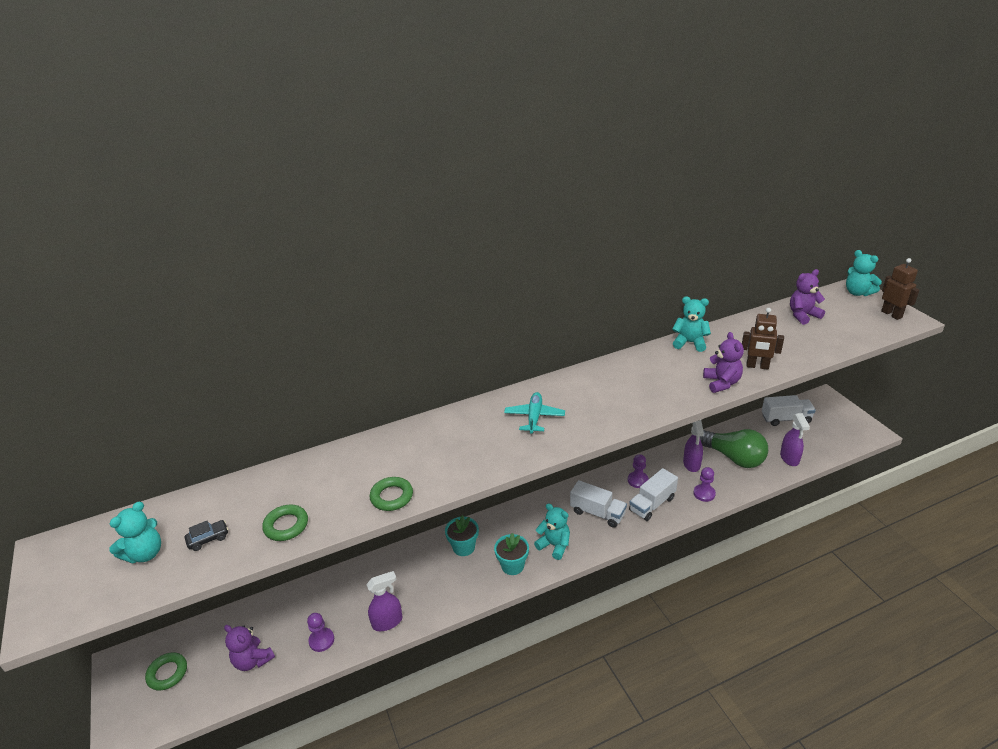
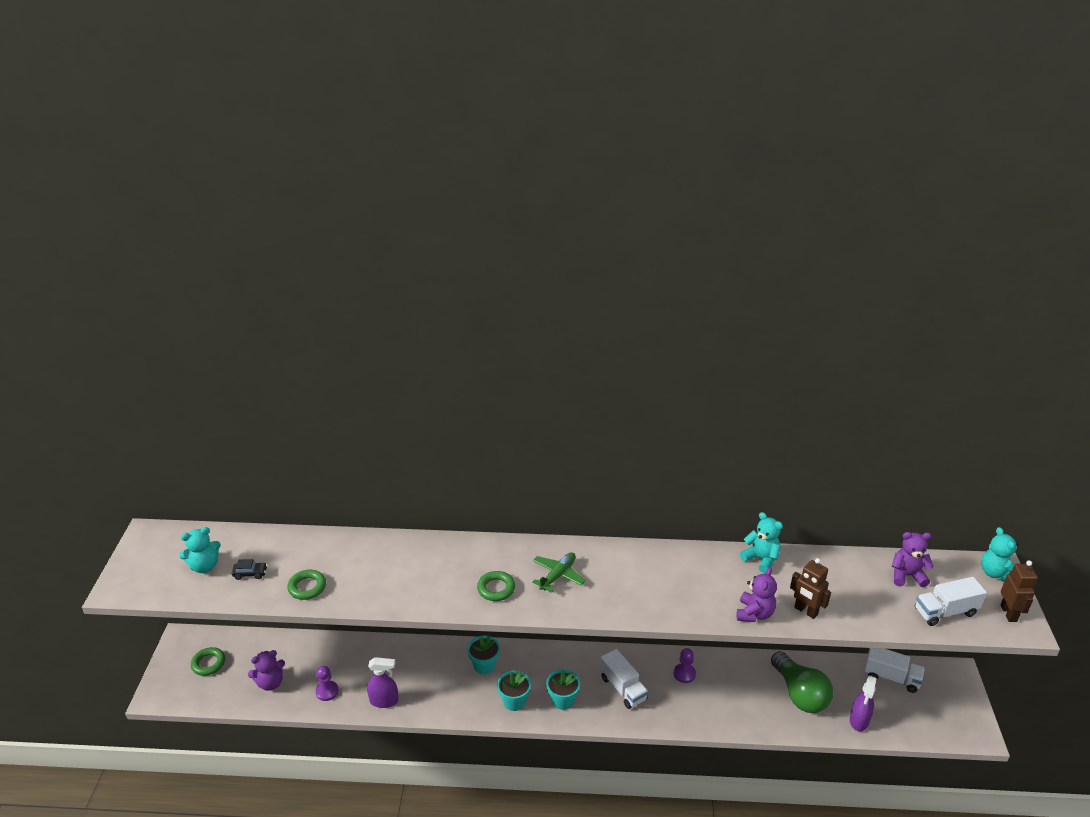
camera: 25 degrees right, 0 degrees up
(253, 660) = (270, 683): purple teddy bear -> purple teddy bear turned 90 degrees counterclockwise
(392, 497) = (396, 597): green ring -> green ring (496, 588)
(534, 417) = (558, 575): turquoise plane -> green plane
(554, 545) = (563, 700): turquoise teddy bear -> turquoise flower pot
(652, 504) = (680, 703): white truck -> white truck (945, 612)
(691, 464) = (750, 681): purple spray bottle -> none
(704, 493) = (740, 716): purple pawn -> none

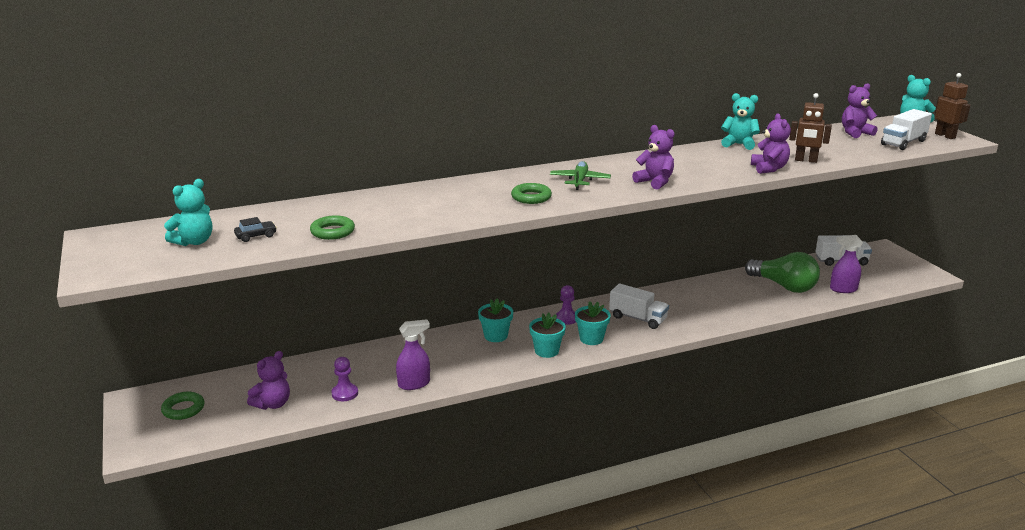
camera: 25 degrees left, 10 degrees down
(624, 600) = (655, 182): none -> purple teddy bear
(684, 674) = (681, 297): purple pawn -> purple pawn (566, 318)
(859, 720) = (843, 289): purple spray bottle -> purple spray bottle turned 90 degrees clockwise

